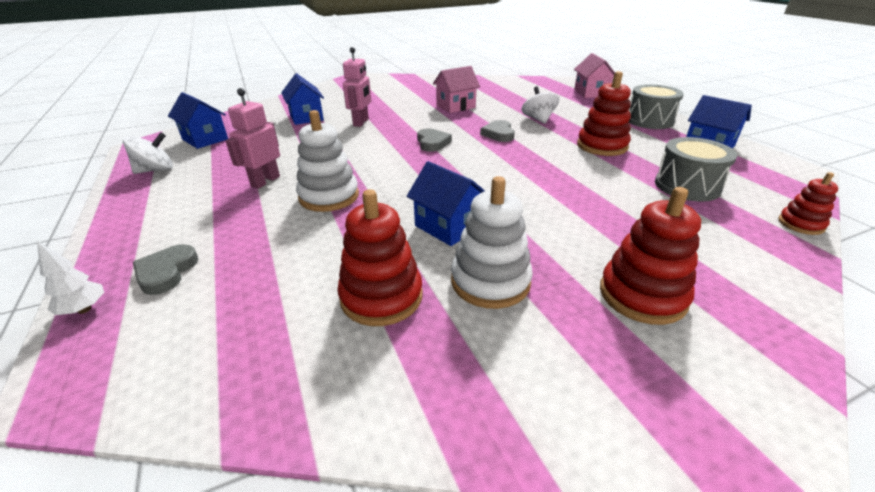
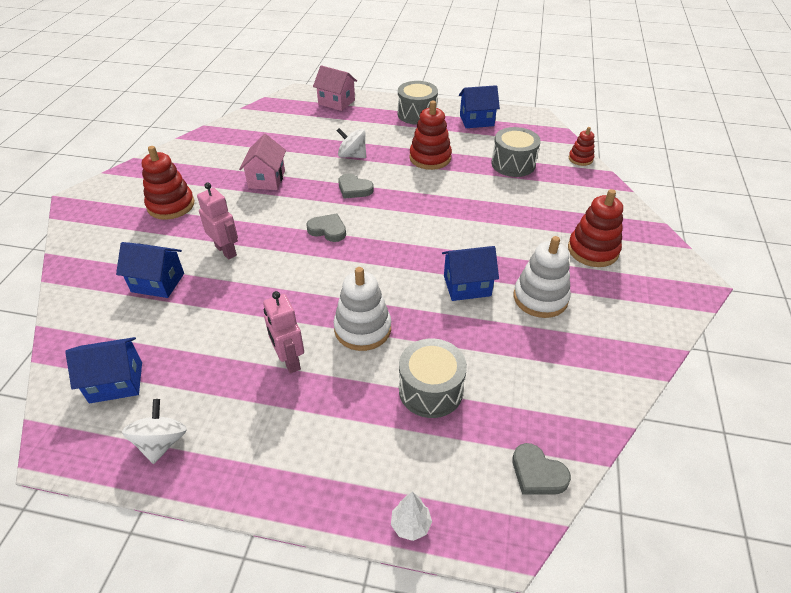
camera: 55 degrees left, 10 degrees up
(166, 272) = (396, 463): grey heart -> grey heart (537, 473)
(276, 258) = (430, 390): none -> grey drum
(381, 297) = (519, 351): red stacking toy -> red stacking toy (171, 205)

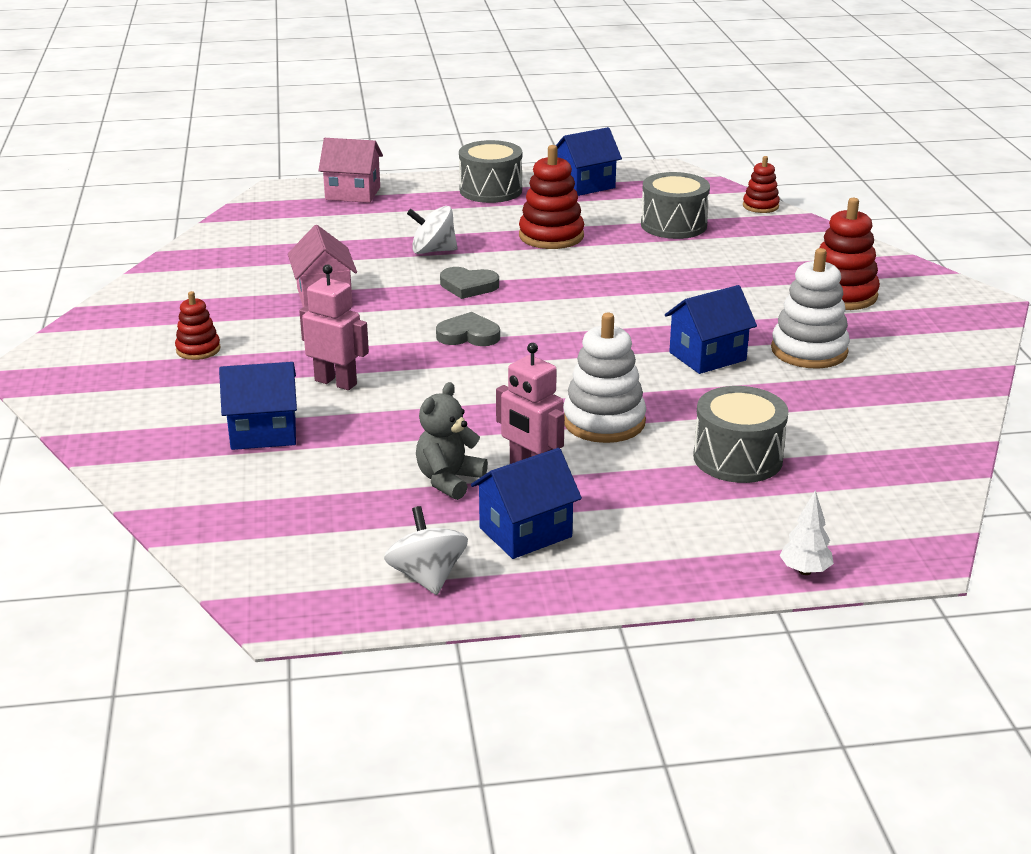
camera: 20 degrees left, 15 degrees down
(116, 382) = (304, 538): blue house -> blue house (525, 532)
(171, 205) = (198, 349): red stacking toy -> red stacking toy, size x0.58
(233, 355) = (449, 480): none -> grey teddy bear
(537, 473) = (916, 499): grey heart -> none

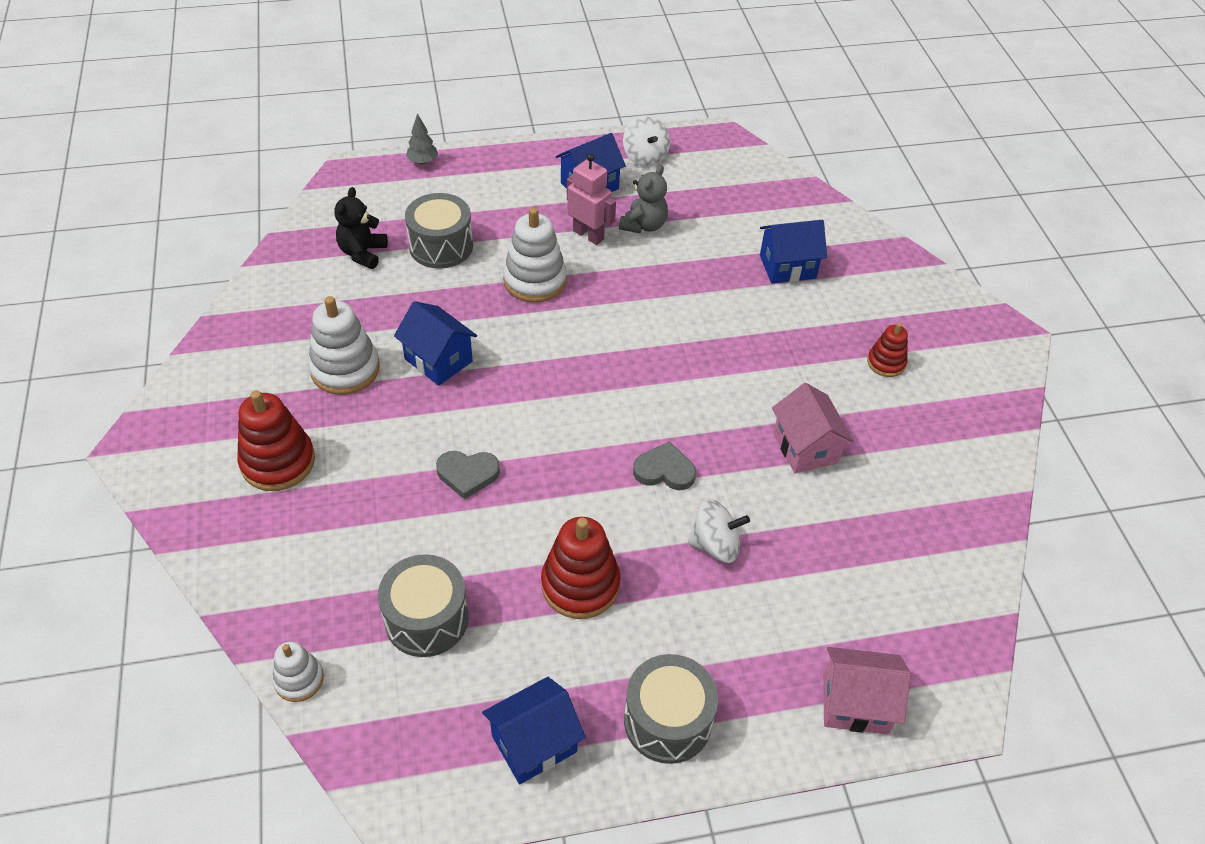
camera: 175 degrees right, 20 degrees up
(336, 382) = (752, 322): pink robot -> none
(468, 335) = (653, 387): grey heart -> grey heart (467, 474)
(707, 356) = (438, 360): blue house -> blue house turned 75 degrees clockwise
(760, 206) = (299, 679): red stacking toy -> white stacking toy
(805, 571) = (423, 161): white tree -> grey tree
(842, 451) = (362, 253): none -> black teddy bear

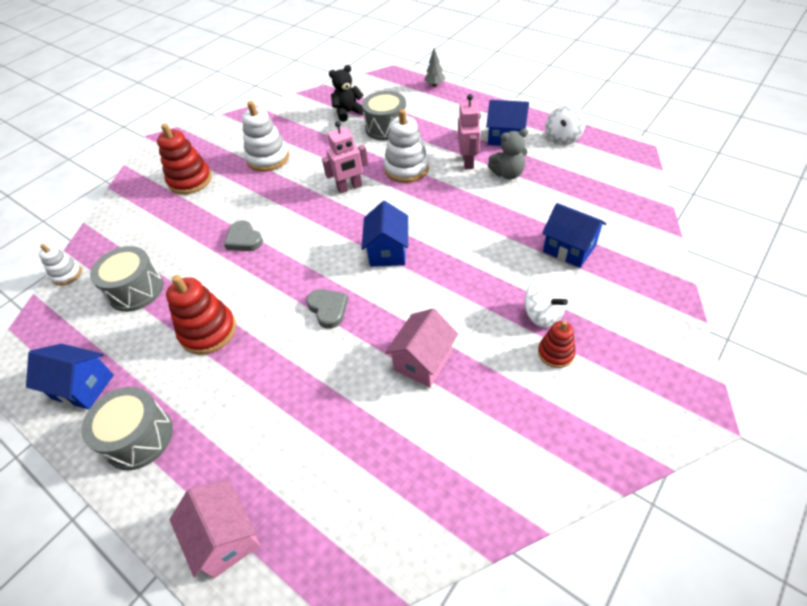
camera: 55 degrees right, 0 degrees up
(438, 360) = (309, 179): blue house -> blue house (388, 251)
(502, 340) = (350, 188): none -> pink robot
(715, 545) = (294, 370): white spinning top -> white spinning top (543, 314)

